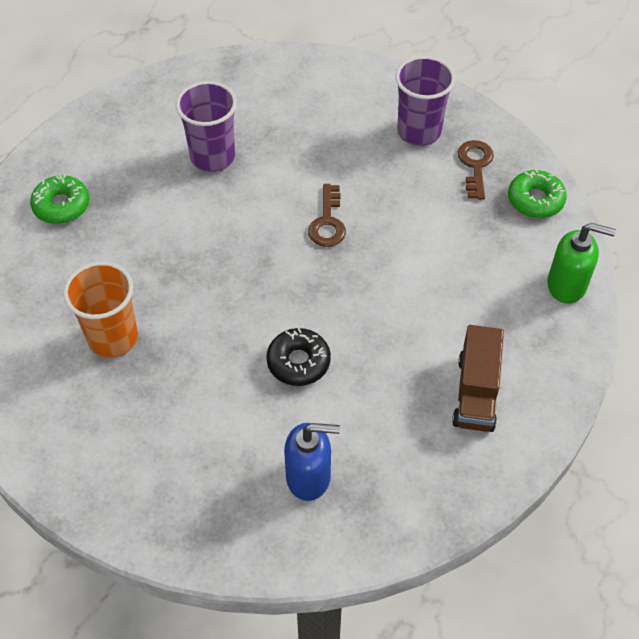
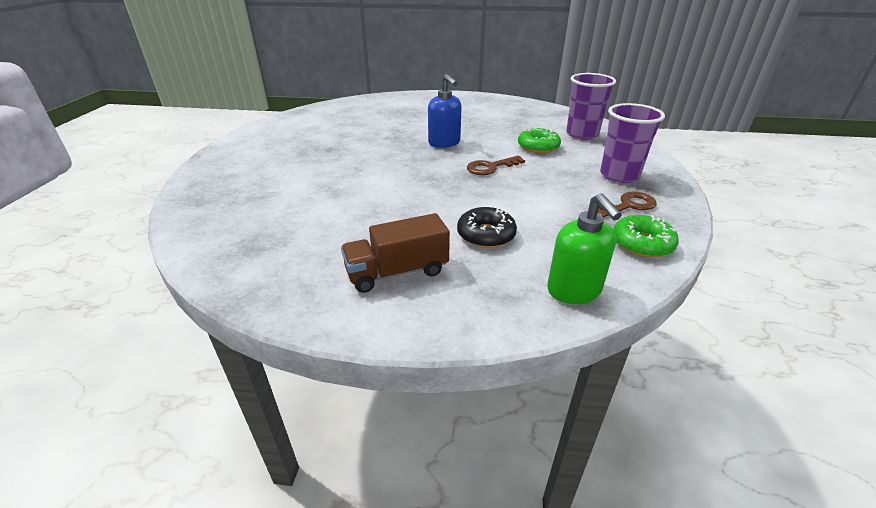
camera: 60 degrees right, 20 degrees down
(61, 205) = (409, 105): green donut -> green donut (538, 147)
(113, 338) = (334, 136): orange cup -> none
(212, 157) = (491, 125): purple cup -> purple cup (582, 134)
(298, 362) = (362, 189): black donut -> black donut (486, 235)
(309, 477) = (264, 219): blue soap dispenser -> blue soap dispenser (444, 143)

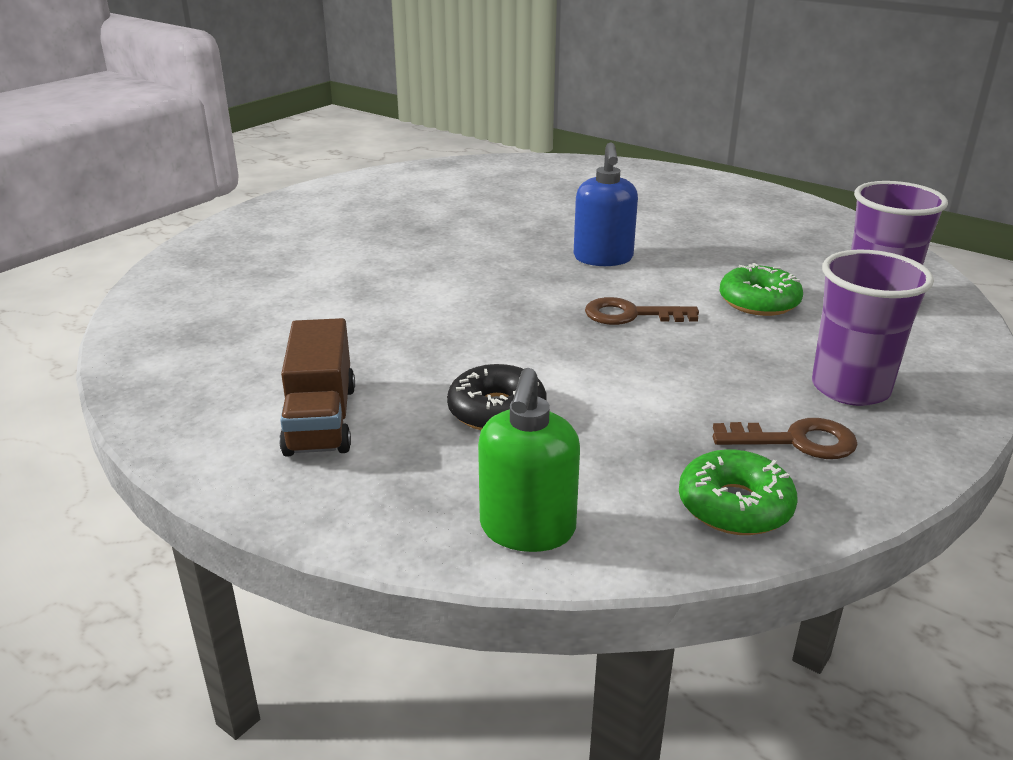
camera: 30 degrees right, 5 degrees down
(397, 272) = (321, 419): brown truck -> brown truck turned 105 degrees counterclockwise

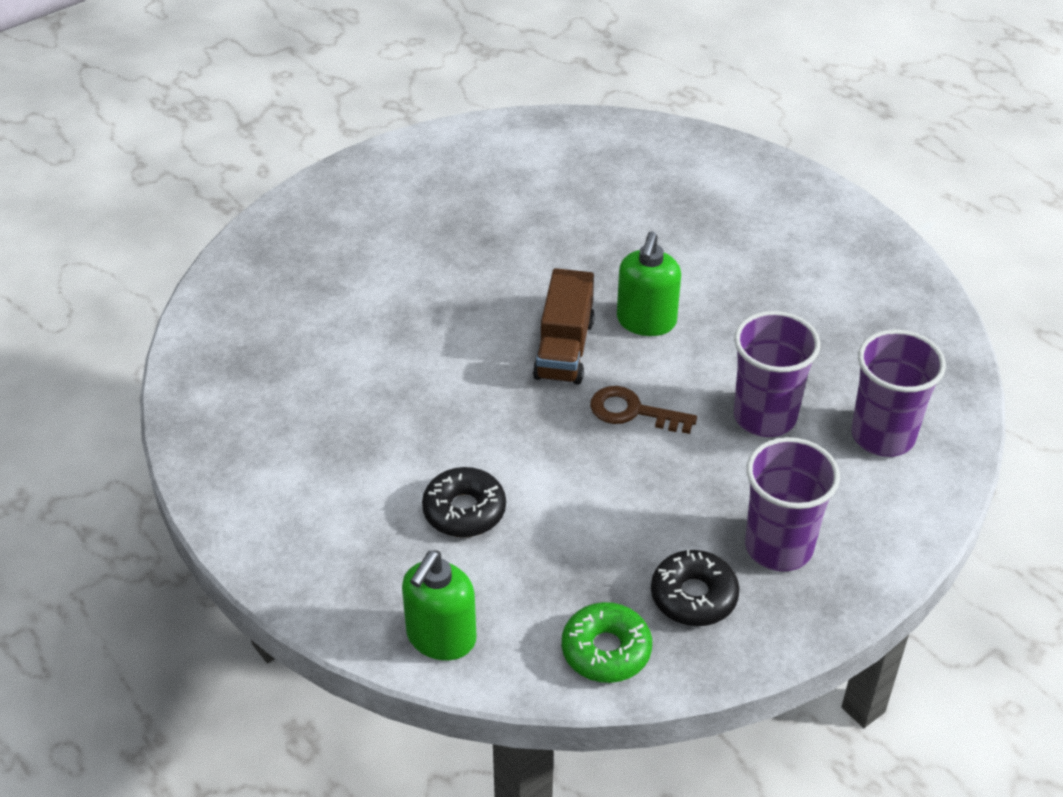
camera: 15 degrees right, 15 degrees up
(321, 419) = (322, 491): brown truck -> brown truck (564, 349)
(603, 258) = (646, 321): blue soap dispenser -> green soap dispenser
(759, 302) = (765, 416): green donut -> purple cup
(796, 441) = (694, 596): brown key -> black donut

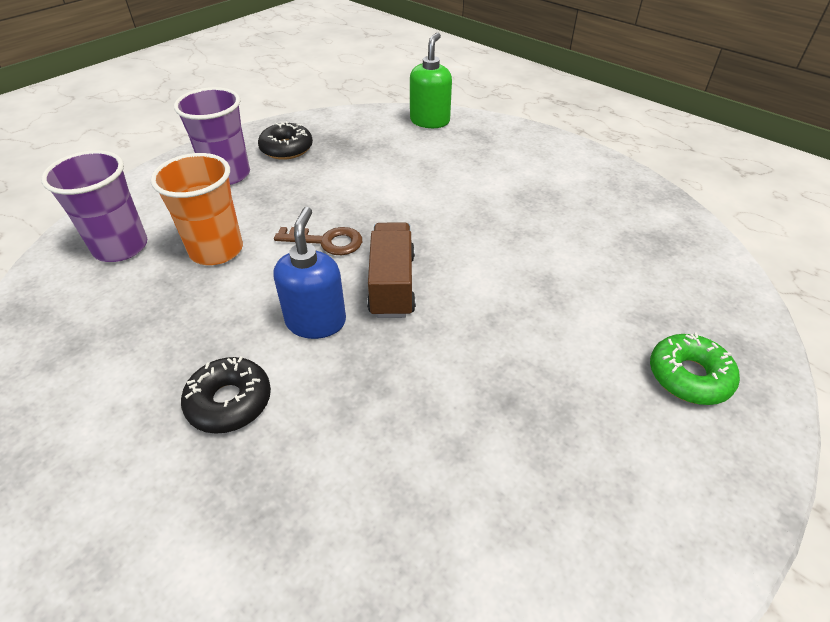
camera: 170 degrees right, 0 degrees up
(464, 510) = (438, 171): black donut -> black donut (229, 402)
(606, 650) = (338, 125): green donut -> green donut (689, 376)
(646, 321) = (316, 321): green soap dispenser -> blue soap dispenser
(765, 416) = (216, 250): purple cup -> orange cup

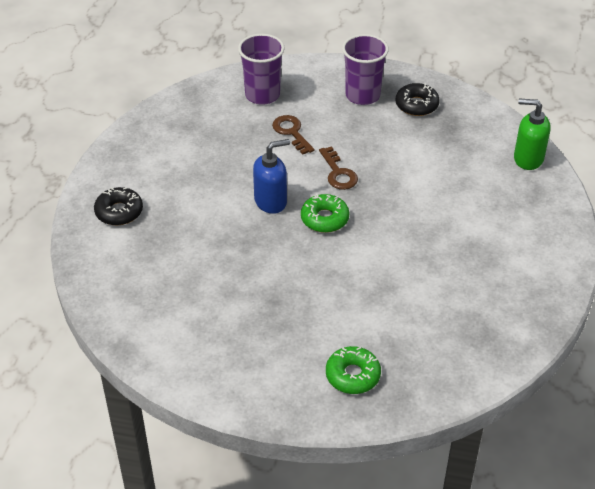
camera: 60 degrees right, 0 degrees up
(216, 250) = (291, 132): orange cup -> brown key
(229, 402) = (197, 198): black donut -> black donut (119, 212)
(392, 285) = (324, 219): brown truck -> green donut
(430, 121) = (528, 159): green soap dispenser -> green soap dispenser turned 150 degrees counterclockwise

